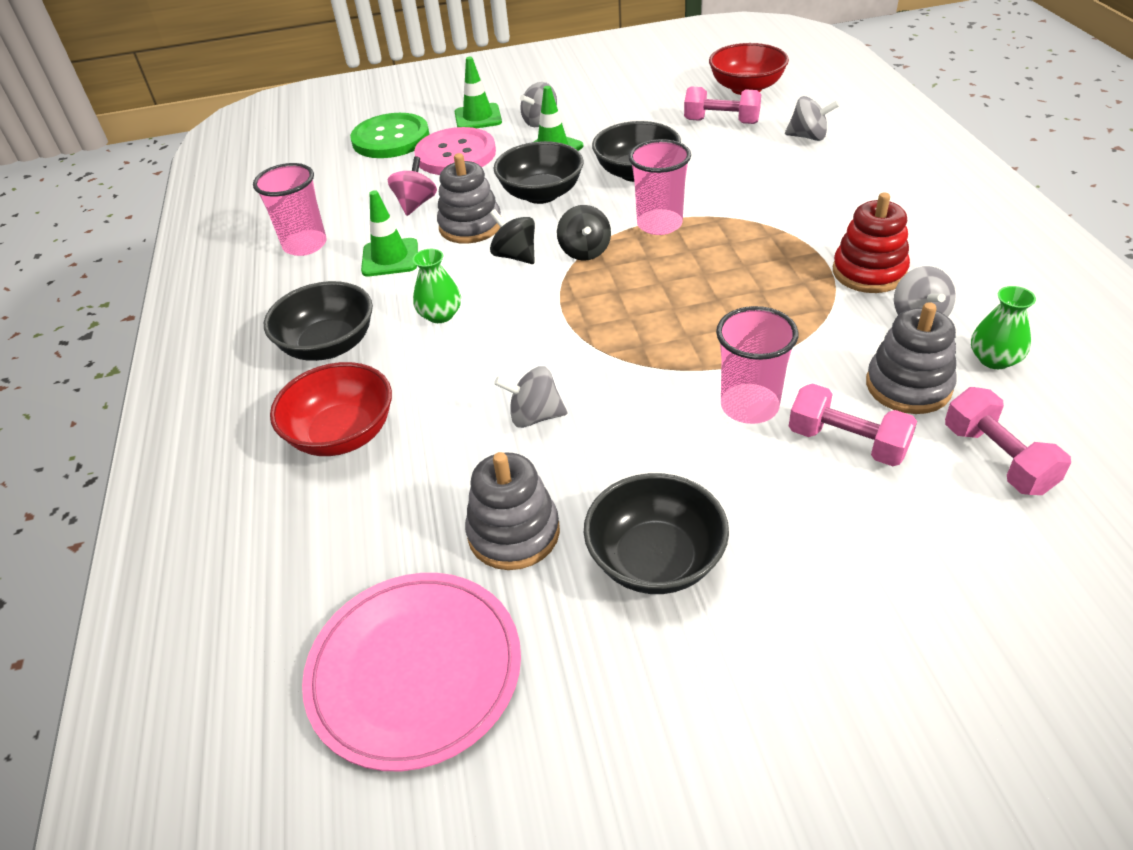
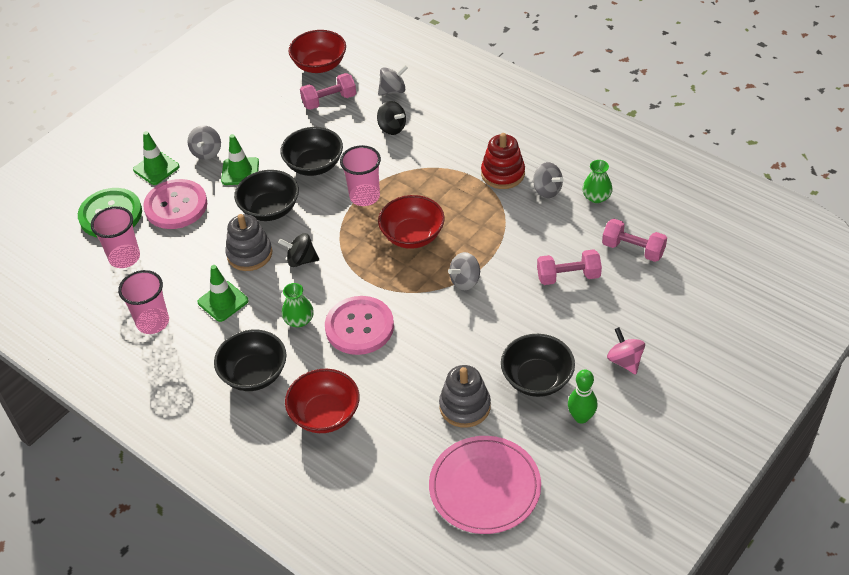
camera: 40 degrees left, 5 degrees up
(416, 204) = (193, 256): pink spinning top -> pink spinning top (625, 361)
(496, 357) = (359, 327): none -> pink button
(534, 416) = (415, 347): grey spinning top -> grey spinning top (465, 281)
(585, 251) = (339, 236): black spinning top -> black spinning top (392, 128)
(667, 666) = (581, 417): none -> green bowling pin
(672, 289) = (412, 236): none -> red bowl
(749, 406) = (511, 282): pink cup -> pink cup (124, 257)
(908, 386) = (571, 232): grey stacking toy -> none

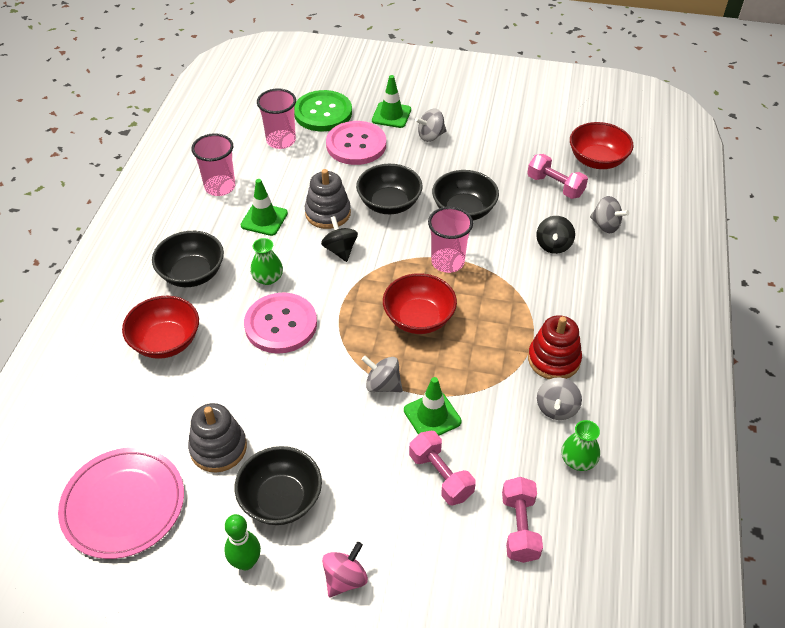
camera: 60 degrees right, 0 degrees up
(240, 171) = (422, 166): green traffic cone -> green traffic cone (432, 416)

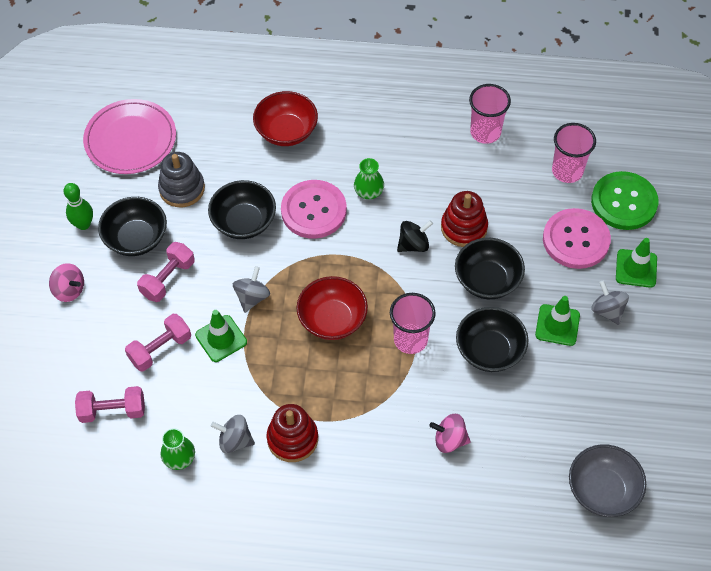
camera: 85 degrees right, 10 degrees up
(192, 274) = (366, 133): black bowl -> black bowl (244, 222)
(264, 219) = (446, 176): green traffic cone -> green traffic cone (557, 325)
(328, 213) = (464, 227): grey stacking toy -> red stacking toy
(553, 245) = (449, 440): black spinning top -> pink spinning top
(555, 186) = (546, 442): pink dumbbell -> pink dumbbell (168, 279)
(597, 160) = (602, 490): red bowl -> grey bowl
(605, 225) = (489, 495): grey spinning top -> none

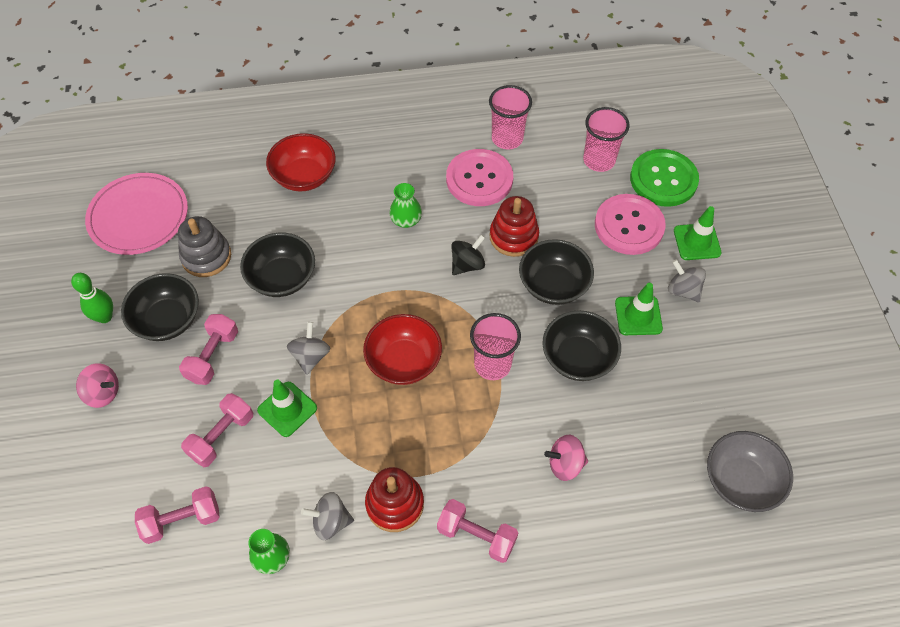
camera: 15 degrees left, 0 degrees up
(313, 210) = (353, 251): pink button -> pink button (479, 179)
(355, 481) = (476, 535): none -> pink dumbbell

